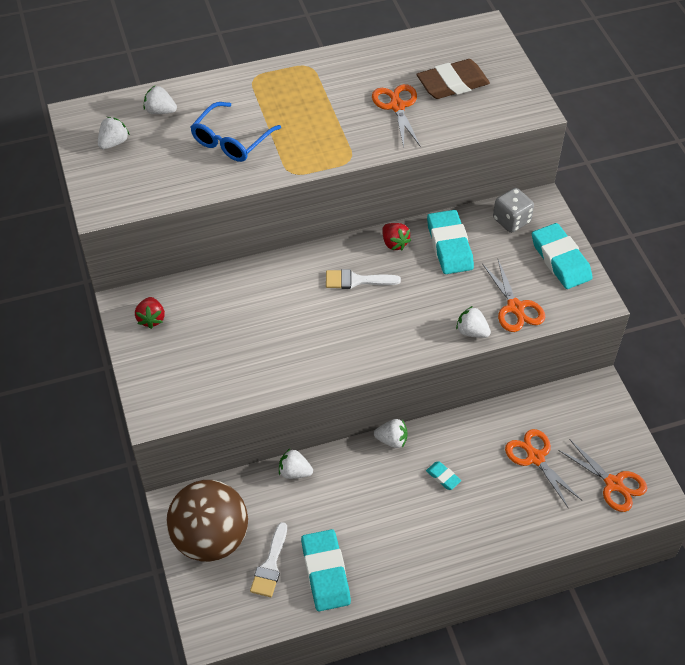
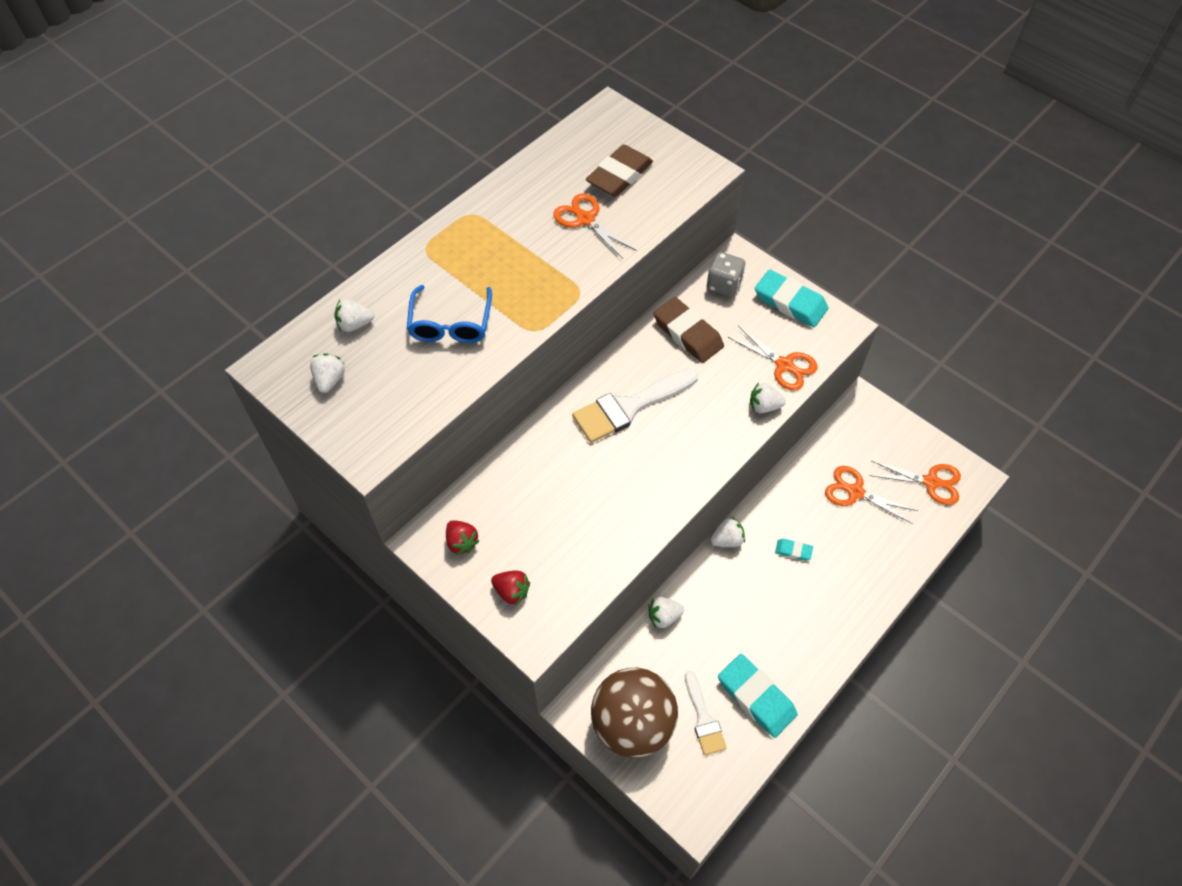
camera: 30 degrees left, 5 degrees up
(356, 280) = (629, 407): white brush -> white brush, size x1.72
(394, 243) = (638, 354): red strawberry -> red strawberry (512, 592)
(449, 246) = (687, 333): turquoise eraser -> brown eraser

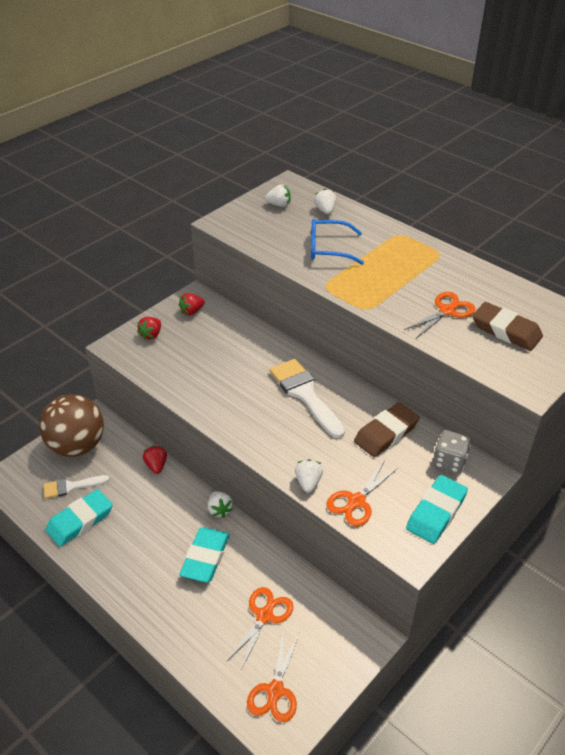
camera: 90 degrees right, 15 degrees down
(663, 617) = (156, 465): white strawberry -> red strawberry
(793, 551) = (205, 557): turquoise eraser -> turquoise eraser, size x2.11

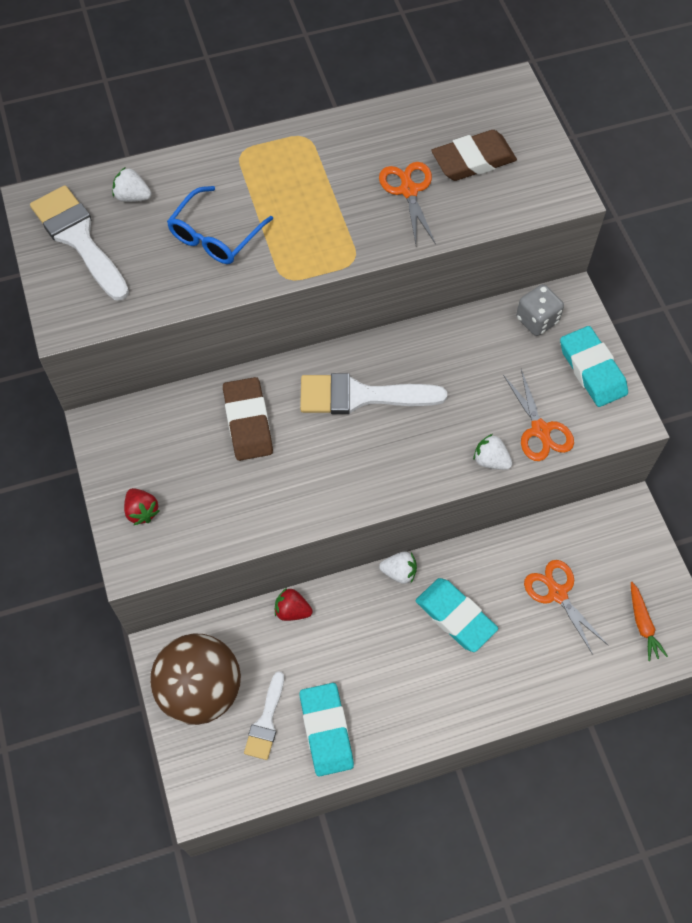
camera: 60 degrees left, 20 degrees up
(192, 311) = (129, 444): red strawberry -> none
(275, 690) = (643, 624): orange scissors -> orange carrot
(279, 205) = (79, 238): white strawberry -> white brush
(386, 433) = (466, 352): brown eraser -> brown eraser (248, 422)

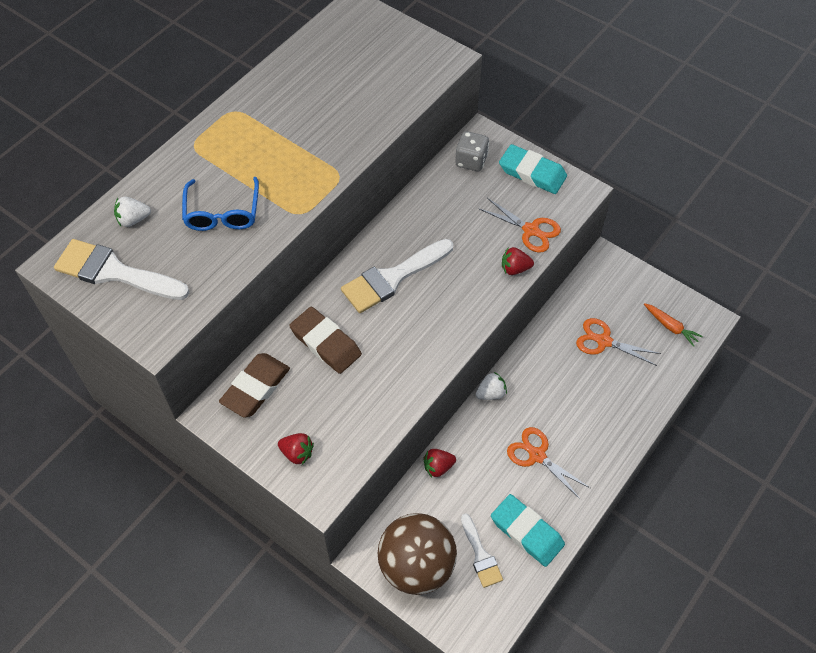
camera: 35 degrees left, 5 degrees down
(408, 191) = (339, 109): orange scissors -> orange scissors (537, 455)
(455, 616) = (551, 398): turquoise eraser -> none
(473, 160) = (368, 67): brown eraser -> brown eraser (256, 388)
(491, 460) = (515, 268): white strawberry -> red strawberry

